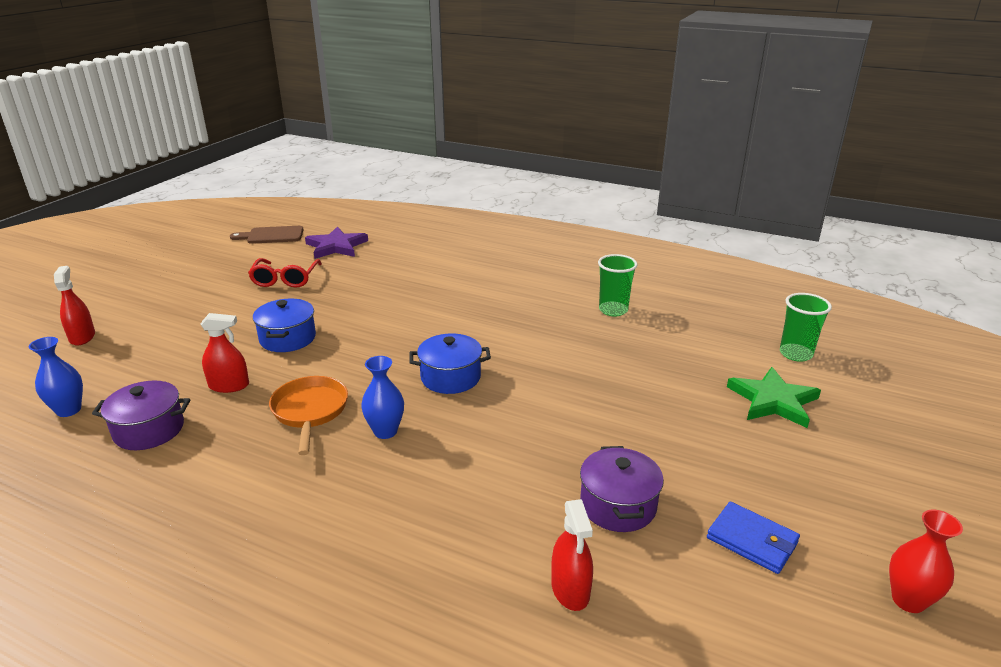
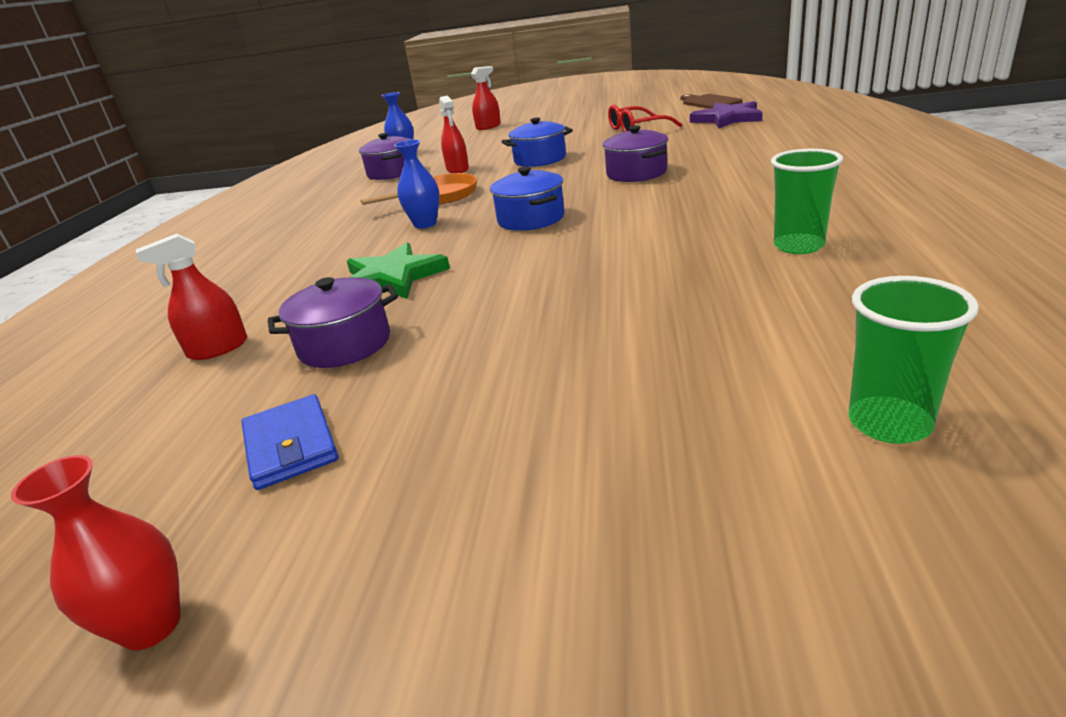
camera: 75 degrees right, 0 degrees up
(409, 312) = (636, 173): none -> purple pot
(752, 540) = (291, 445): blue wallet -> blue wallet turned 45 degrees counterclockwise
(773, 401) = (667, 419): green star -> green star (392, 278)

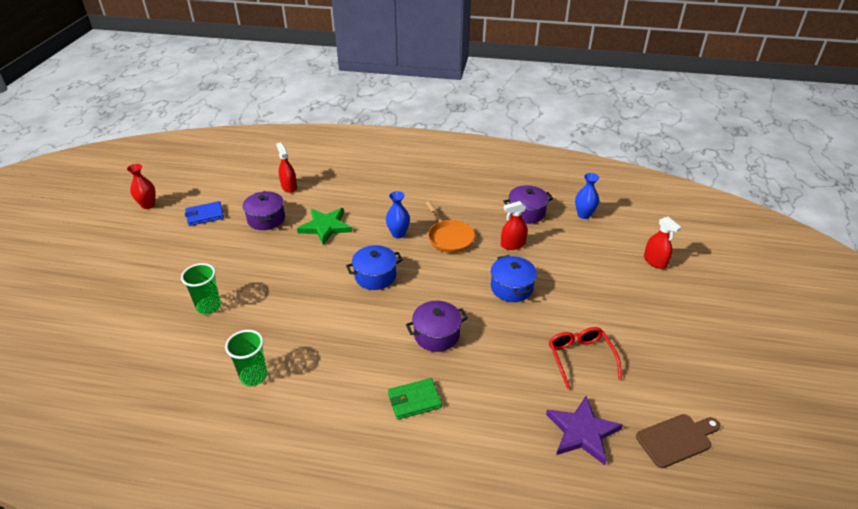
camera: 90 degrees right, 10 degrees up
(749, 165) = (414, 400): none -> green wallet
(889, 423) = (107, 349): green cup -> green cup (209, 306)

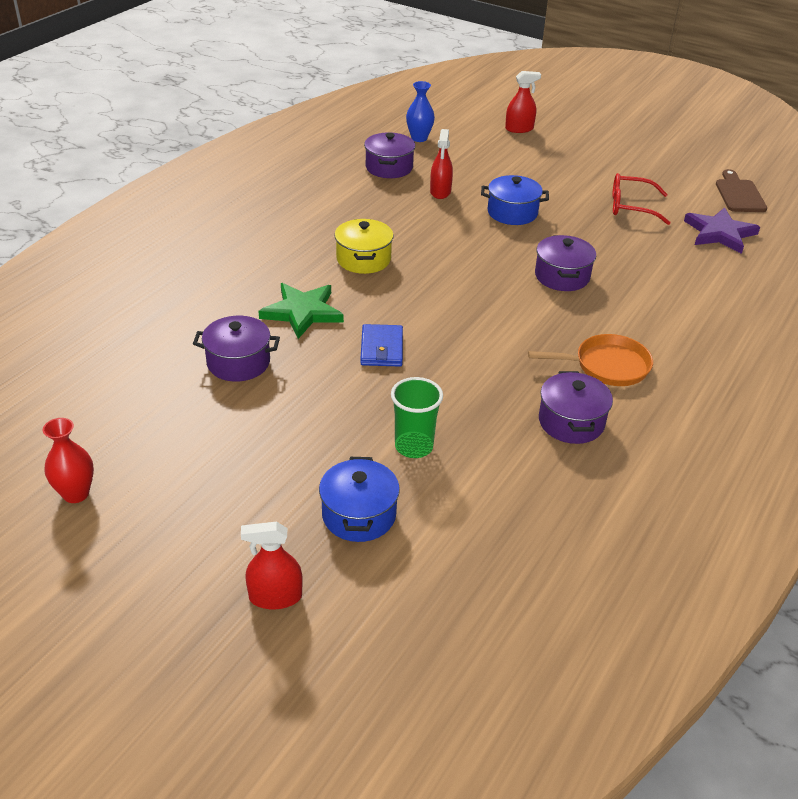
camera: 70 degrees left, 0 degrees up
(205, 215) = (172, 426): blue wallet -> blue wallet (382, 348)
(253, 376) = (571, 422): green cup -> purple pot
(289, 187) = (169, 327): red spray bottle -> red spray bottle (275, 597)
(375, 276) = (437, 294): blue pot -> blue pot (359, 515)
(398, 234) = (363, 259): blue vase -> yellow pot
(414, 400) = (652, 313): green wallet -> none
(449, 237) = (398, 226): orange pan -> orange pan (607, 366)

